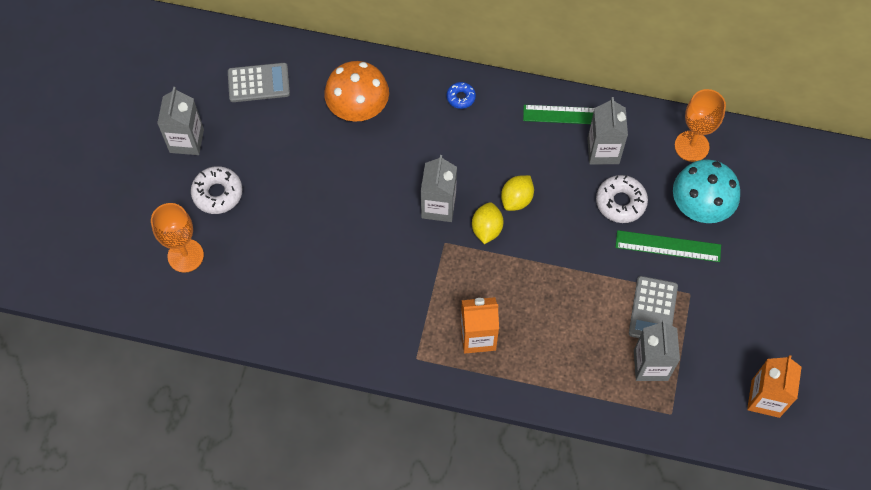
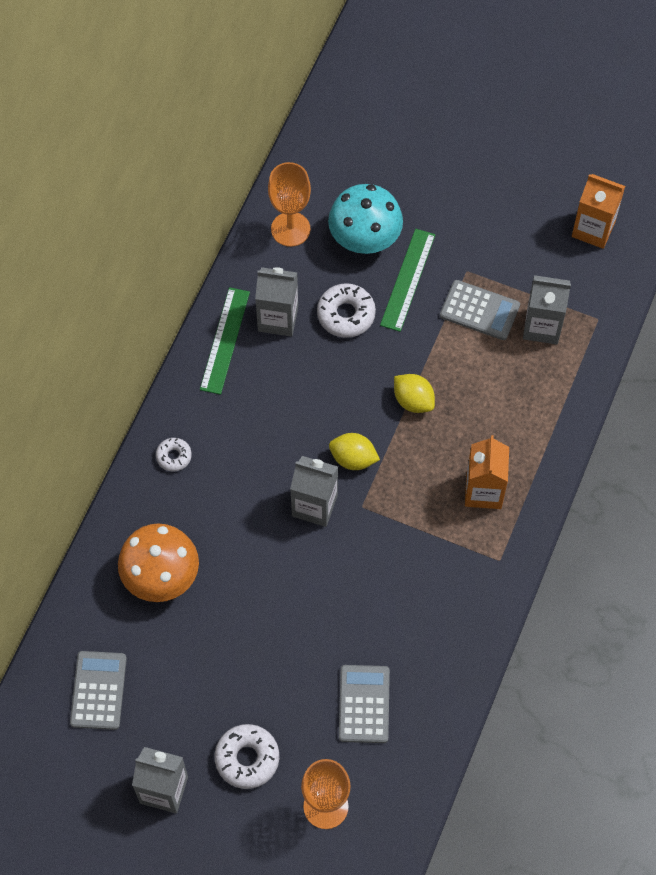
camera: 80 degrees left, 0 degrees up
(273, 270) = (364, 704): none -> grey calculator
(461, 97) = (174, 456): blue donut -> white donut
(516, 199) = (322, 420): yellow lemon -> yellow lemon (413, 400)

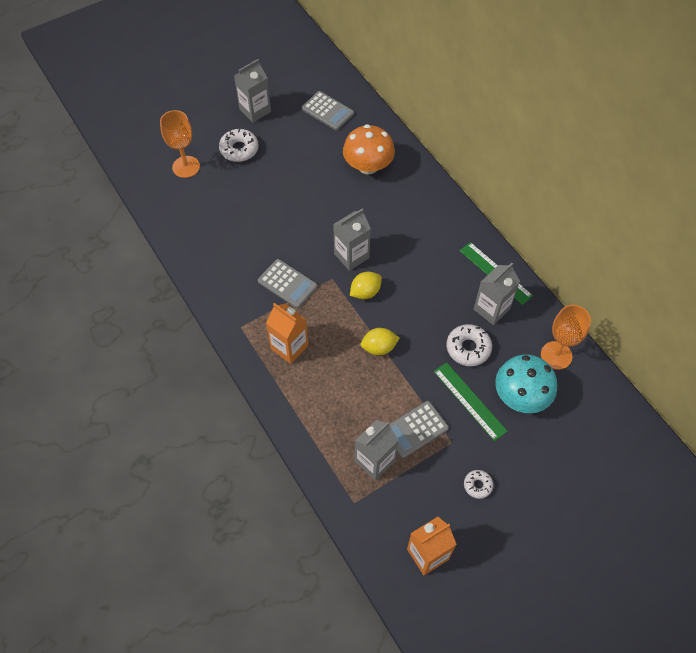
camera: 125 degrees right, 5 degrees down
(174, 456) = (435, 208): white donut -> white donut (477, 485)
(364, 704) = (220, 212): grey calculator -> grey calculator (287, 284)

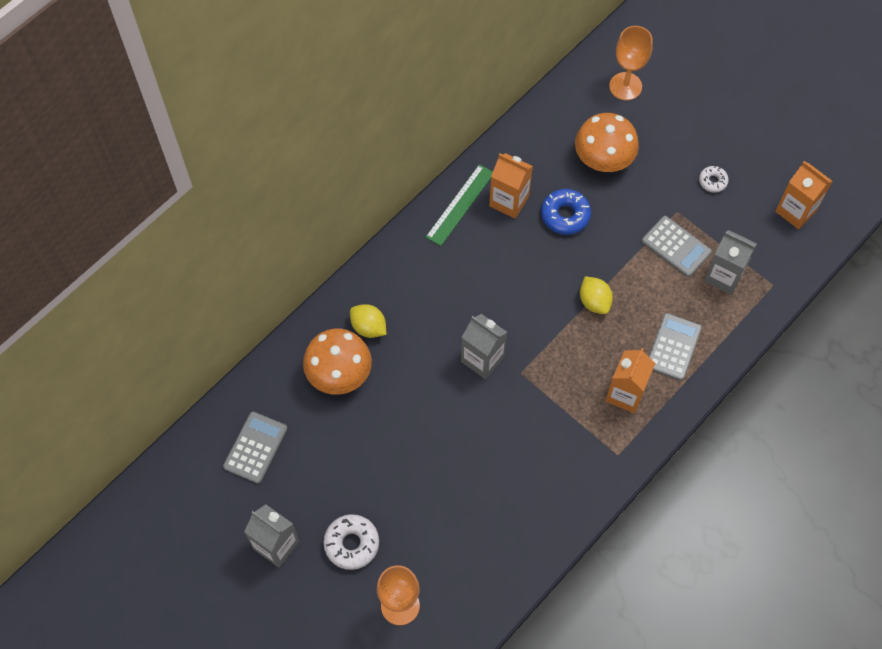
camera: 105 degrees left, 5 degrees up
(287, 284) = (543, 420): grey calculator -> grey calculator (673, 347)
(365, 292) = (528, 332): yellow lemon -> yellow lemon (368, 327)
(468, 348) = (565, 215): white donut -> blue donut
(469, 401) = (626, 203): green ruler -> none
(491, 309) = (509, 201): grey carton -> orange carton
(521, 395) = (603, 159): turquoise mushroom -> orange mushroom
(556, 355) = (545, 134): orange goblet -> orange goblet (625, 86)

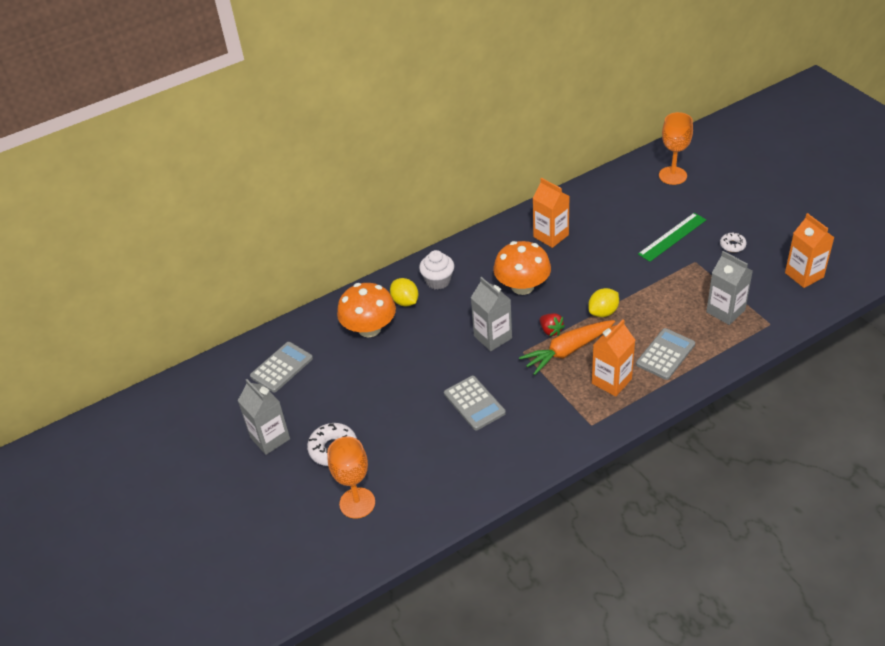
camera: 20 degrees right, 20 degrees down
(397, 290) = (438, 281): none -> white cupcake
(460, 204) = (509, 233): green ruler -> green ruler (672, 237)
(544, 338) = (551, 330): none -> red strawberry
(565, 215) = (595, 251): blue donut -> none
(569, 362) = (568, 351): none -> orange carrot
(594, 301) = (603, 312): yellow lemon -> yellow lemon turned 60 degrees clockwise
(603, 159) = (640, 219): orange mushroom -> orange mushroom (522, 286)
(676, 247) = (687, 285): grey calculator -> grey calculator (474, 403)

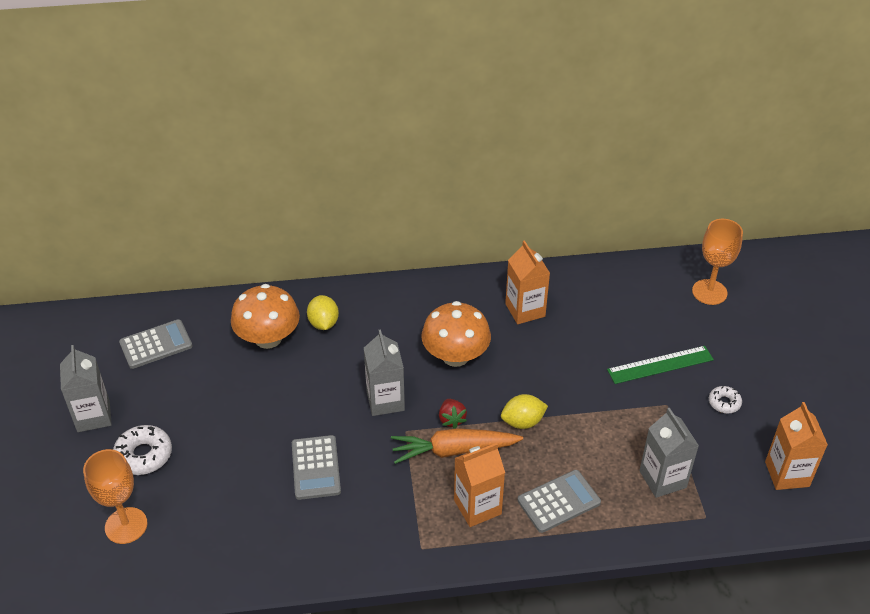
camera: 20 degrees right, 0 degrees up
(438, 281) = (372, 314): white cupcake -> none

